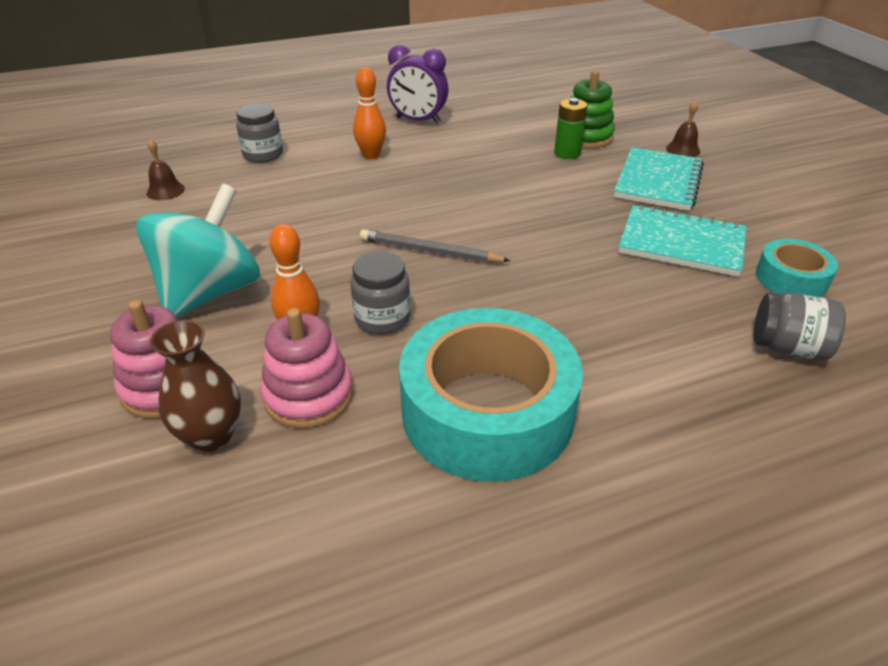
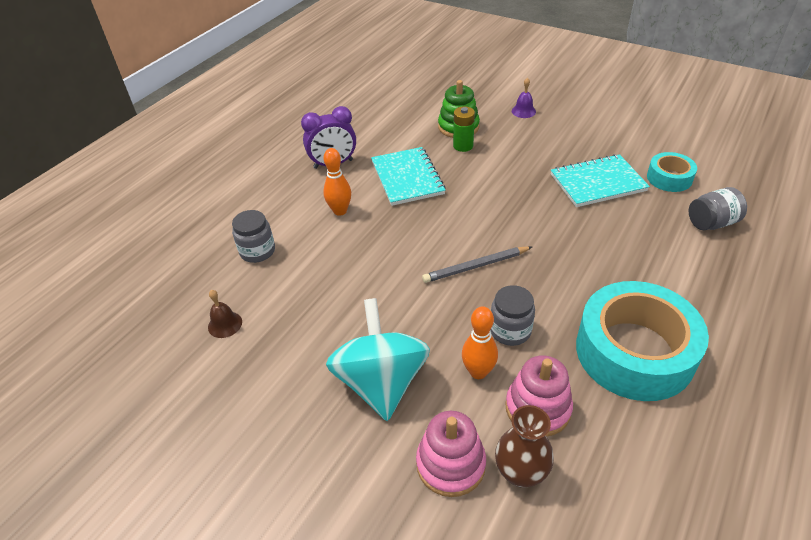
camera: 35 degrees left, 5 degrees up
(658, 181) = (537, 143): turquoise notebook -> turquoise notebook (407, 178)
(683, 150) = (523, 111): brown bell -> purple bell

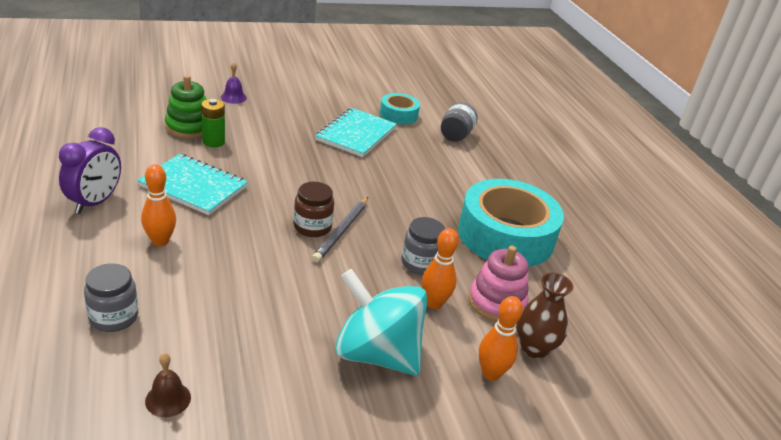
camera: 55 degrees left, 10 degrees down
(450, 464) = (491, 373): pink stacking toy -> orange bowling pin
(456, 251) = (312, 227): none -> brown jar

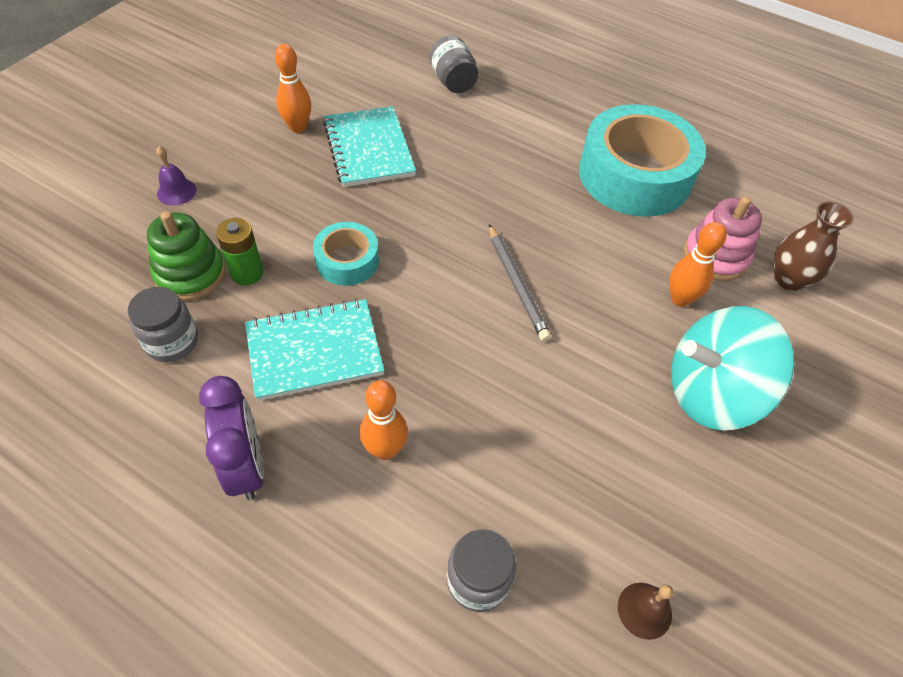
camera: 40 degrees left, 20 degrees up
(312, 227) = (488, 302): brown jar -> none
(398, 114) = (371, 91): turquoise tape -> turquoise tape (347, 261)
(420, 263) = (618, 265): grey jar -> grey jar (172, 342)
(491, 373) = (796, 333): orange bowling pin -> orange bowling pin (298, 127)

